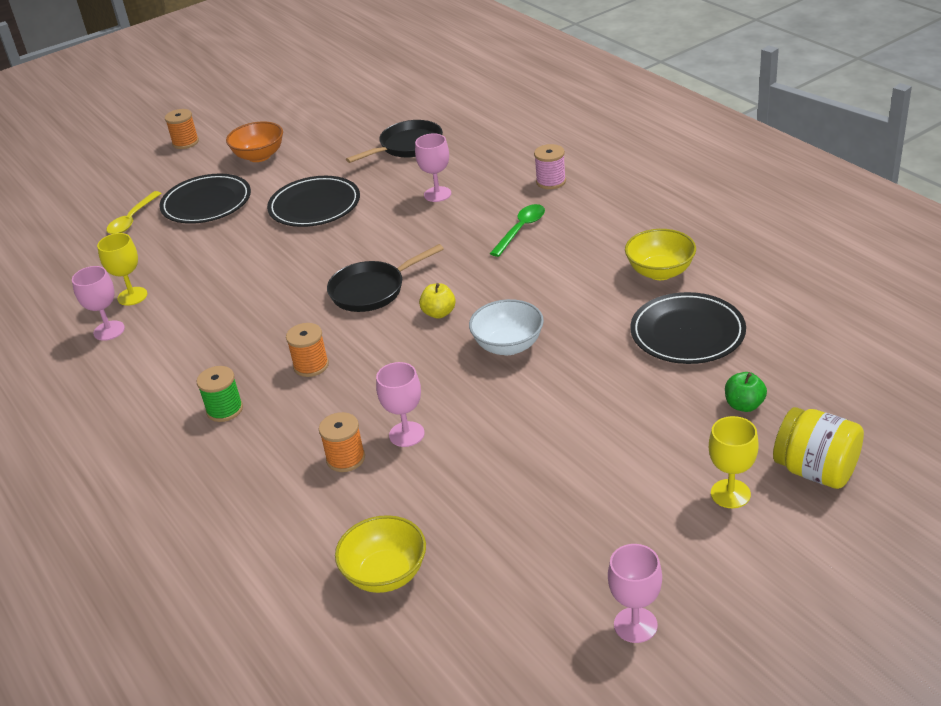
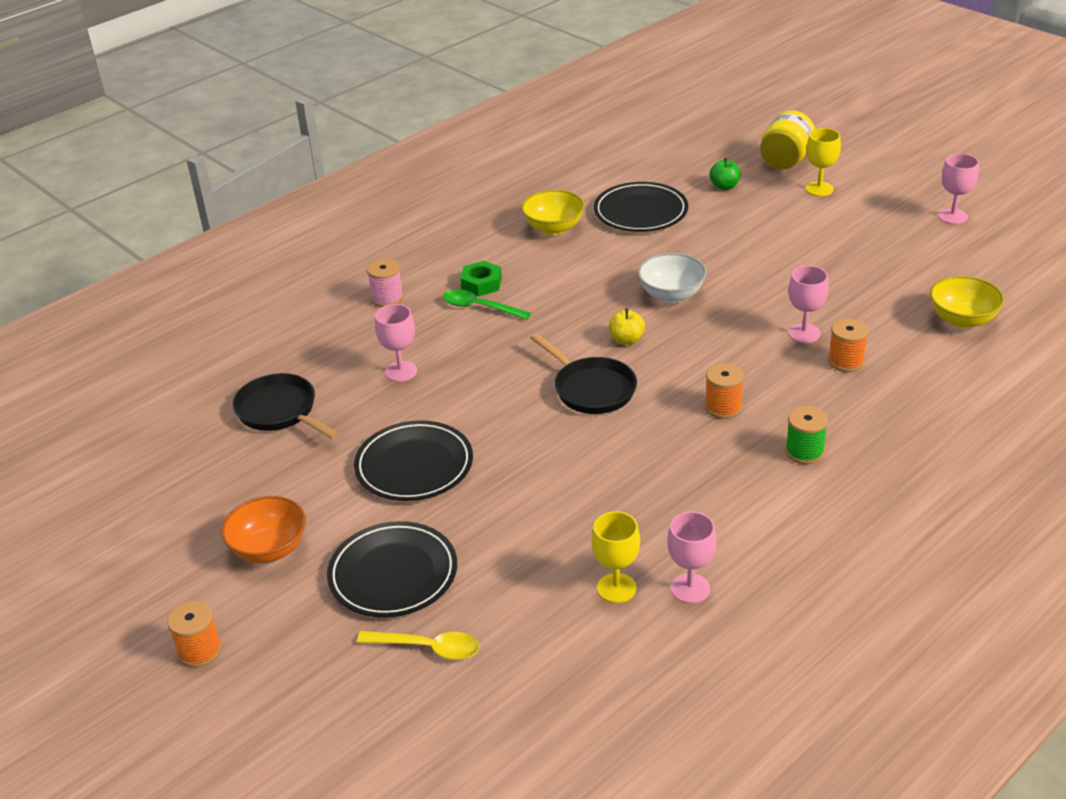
camera: 100 degrees left, 0 degrees up
(561, 230) = (481, 284): none -> green nut

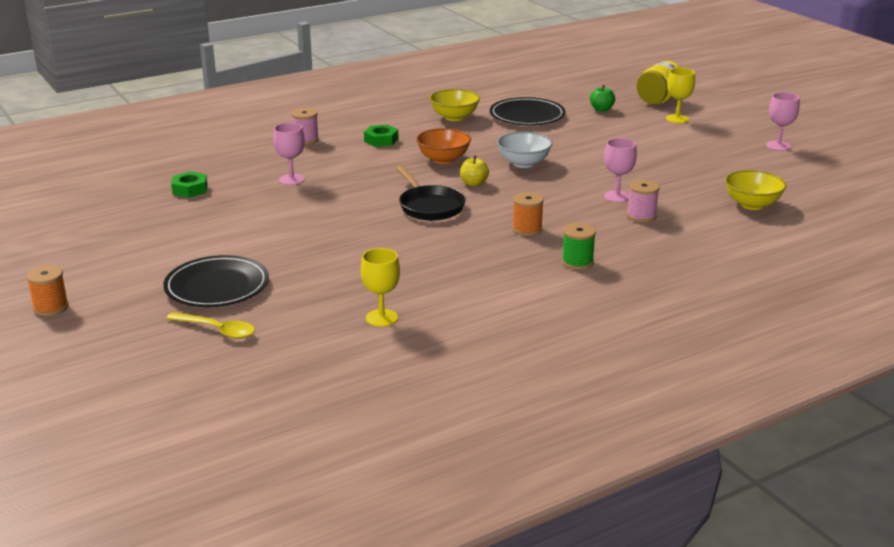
camera: 10 degrees right, 10 degrees down
(269, 549) = (135, 261): orange bowl -> orange bowl (443, 159)
(280, 411) = (190, 189): black pan -> green nut
(414, 466) = (269, 231): black plate -> none
(480, 307) = (372, 153): green spoon -> none
(690, 588) = (439, 326): pink goblet -> none
(845, 361) = (641, 216): orange spool -> pink spool

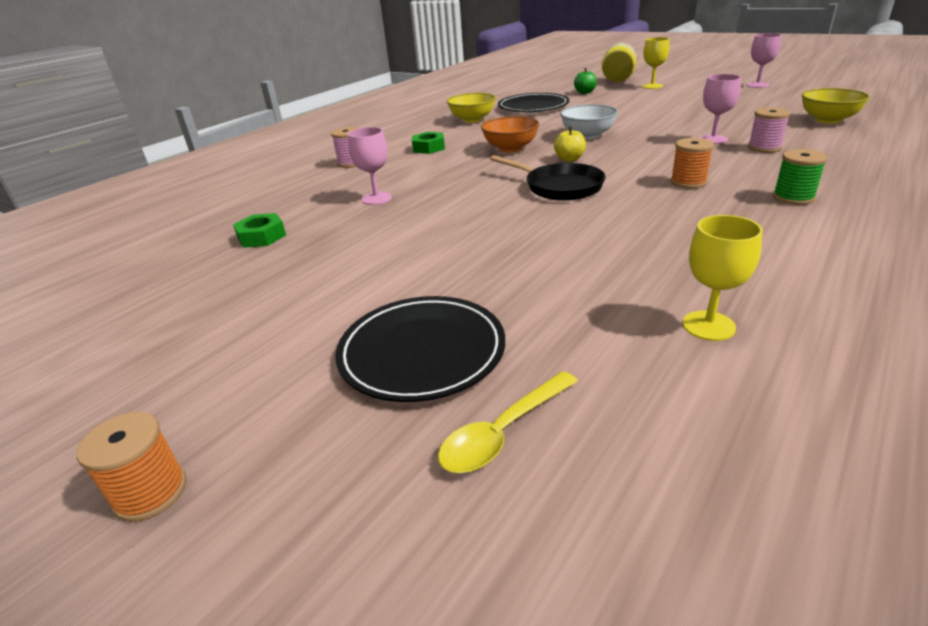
camera: 20 degrees left, 5 degrees up
(217, 330) = (503, 432): yellow spoon -> yellow spoon turned 135 degrees clockwise

